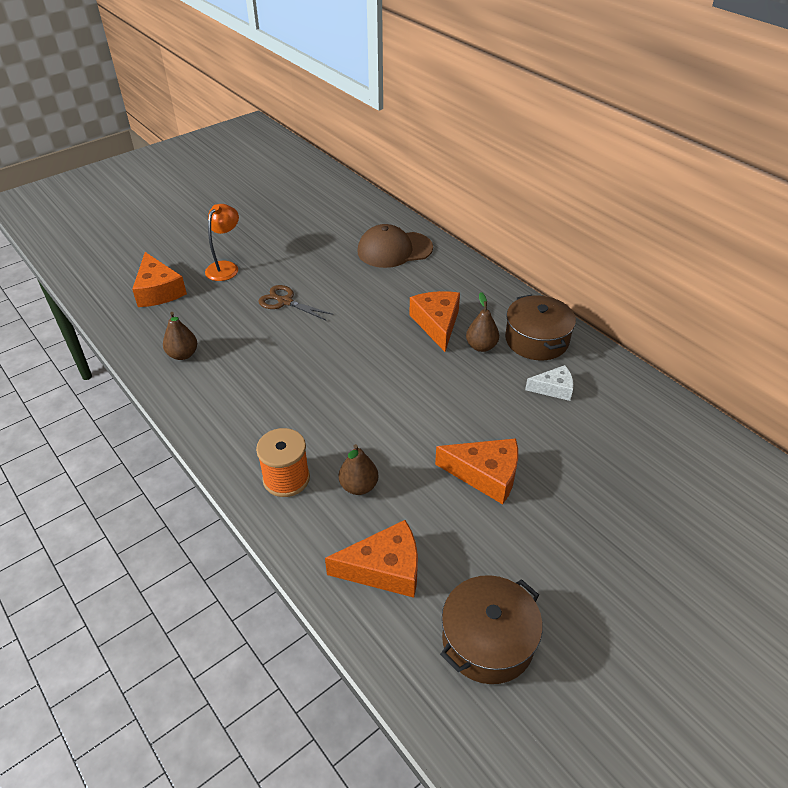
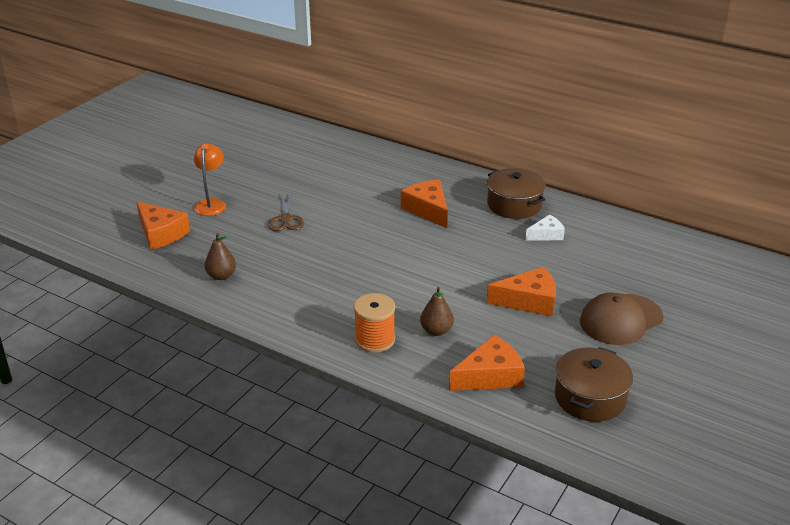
camera: 20 degrees left, 10 degrees down
(285, 302) = (286, 219): brown scissors -> brown scissors turned 105 degrees counterclockwise
(394, 250) = (356, 163): brown cap -> brown cap (621, 320)
(481, 346) = (473, 218): brown pear -> none

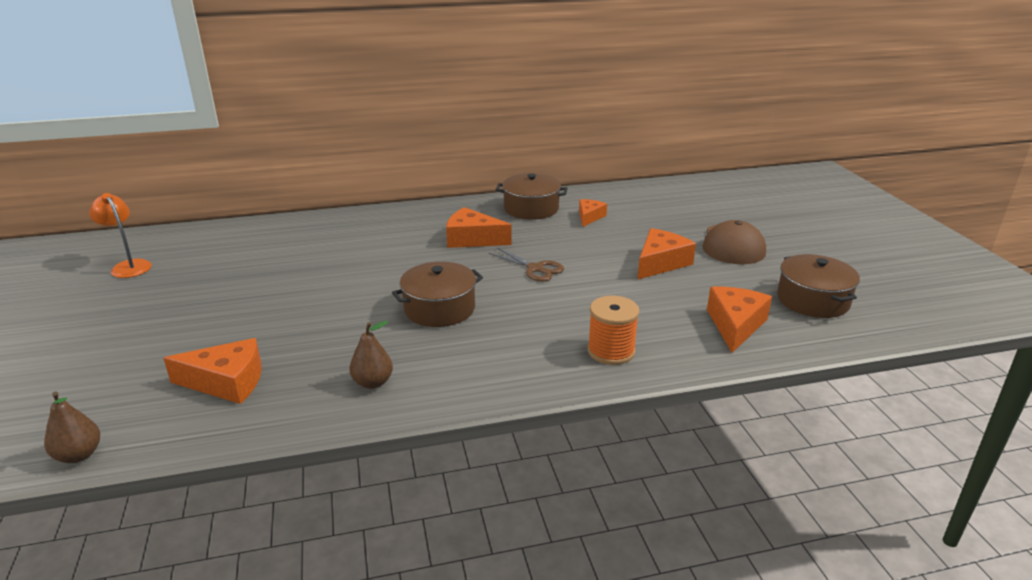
camera: 45 degrees left, 5 degrees down
(211, 203) = (244, 327): orange lamp -> orange lamp (128, 266)
(286, 219) = (354, 302): brown scissors -> brown scissors (535, 269)
(325, 250) = (439, 308): none -> brown pot
(436, 331) = (641, 317): brown pear -> brown pear (79, 455)
(546, 235) = (589, 217): white cheese -> orange cheese

